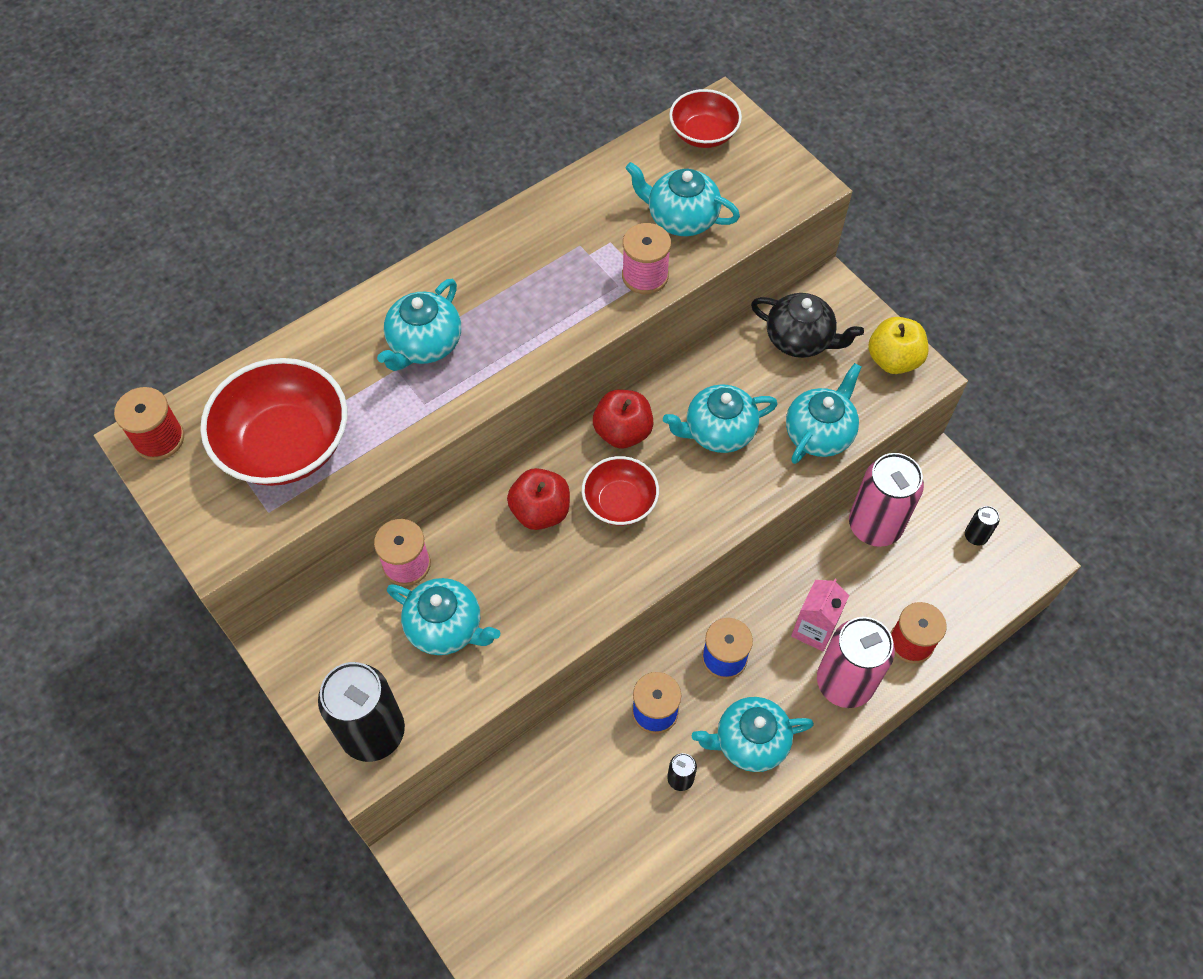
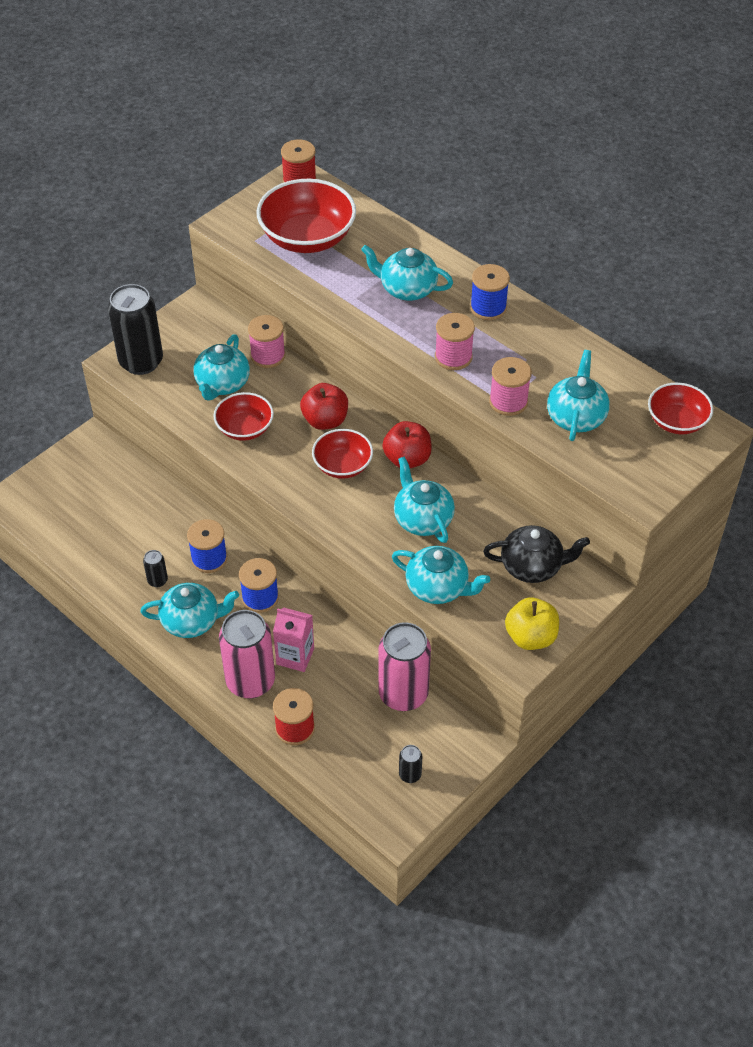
camera: 80 degrees right, 10 degrees down
(482, 266) = (488, 308): none -> blue spool
(533, 608) = (245, 428): none -> red bowl
(559, 316) = (453, 357): none -> pink spool
(749, 742) = (192, 621): turquoise teapot -> turquoise teapot turned 105 degrees clockwise
(800, 339) = (532, 566): black teapot -> black teapot turned 105 degrees counterclockwise

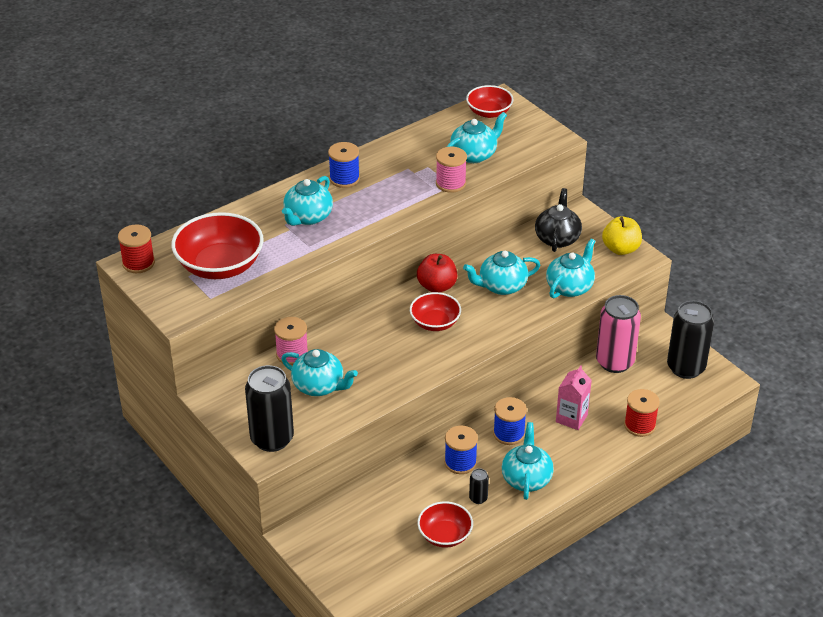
camera: 80 degrees left, 10 degrees down
(245, 428) = (377, 376): red bowl -> red bowl (445, 535)
(250, 681) = (593, 447): pink can -> none
(325, 420) = (381, 327): red apple -> none
(410, 775) = (685, 368): black can -> black can, size x2.29
(453, 357) = (395, 203): pink spool -> none
(576, 417) = (474, 155): turquoise teapot -> turquoise teapot turned 120 degrees clockwise

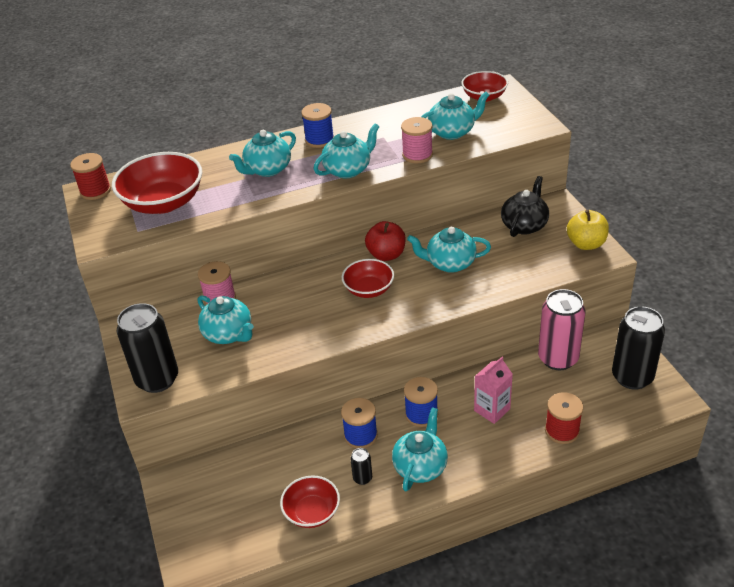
camera: 20 degrees right, 0 degrees up
(570, 287) = (519, 274): turquoise teapot -> turquoise teapot (348, 170)

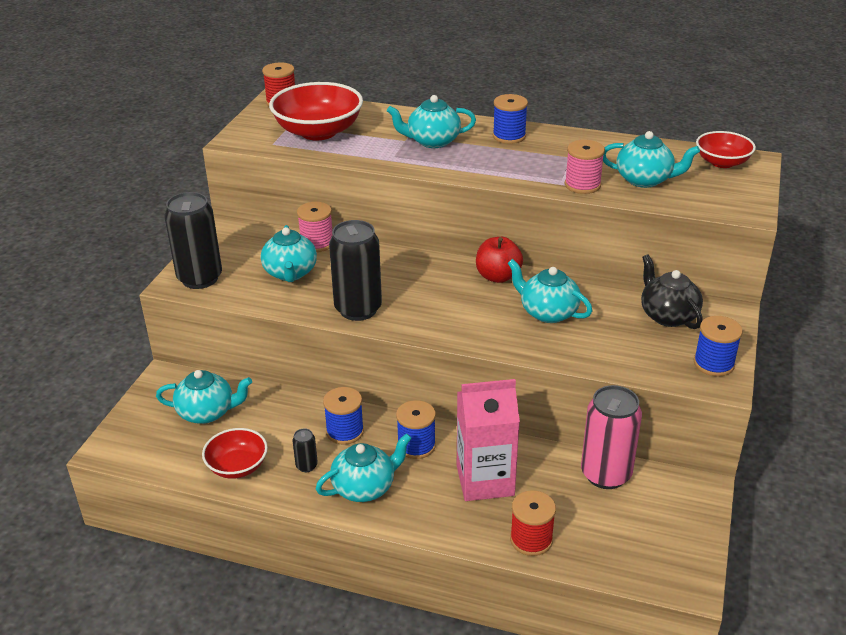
camera: 35 degrees right, 5 degrees down
(348, 170) = (501, 170): turquoise teapot -> turquoise teapot (207, 412)
(369, 289) = (446, 297): red bowl -> none
(492, 410) = (485, 480): pink carton -> pink carton, size x1.60
(524, 225) = (667, 315): black teapot -> black teapot turned 90 degrees counterclockwise
(586, 244) = (713, 364): yellow apple -> blue spool
(632, 377) = (666, 536): black can -> black can (358, 309)

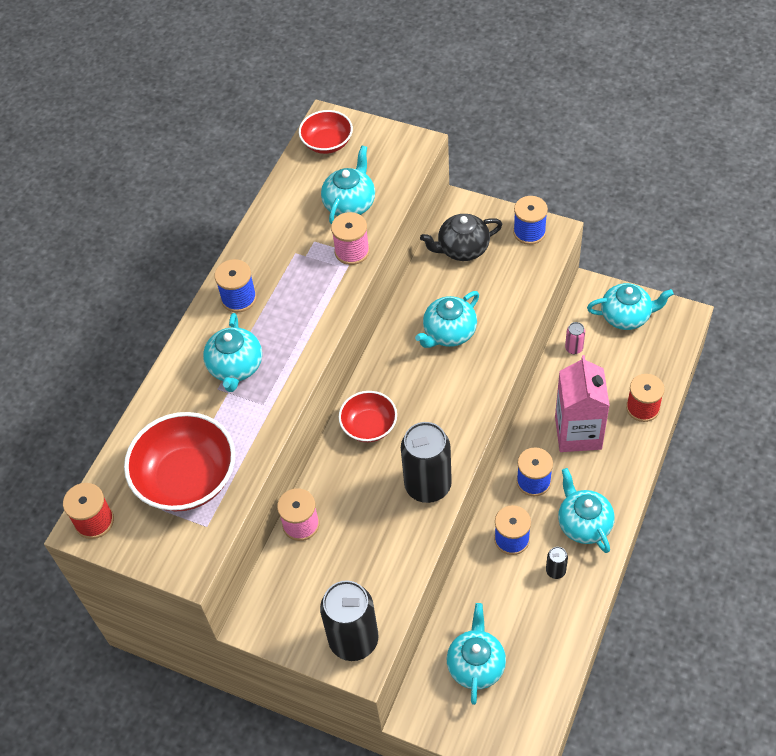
camera: 80 degrees left, 20 degrees up
(237, 466) = (554, 630): red bowl -> red bowl (369, 426)
(290, 273) = (356, 549): turquoise teapot -> turquoise teapot (626, 316)
(498, 276) = (387, 365): red apple -> none
(605, 474) = (574, 348): pink can -> pink can, size x0.44

